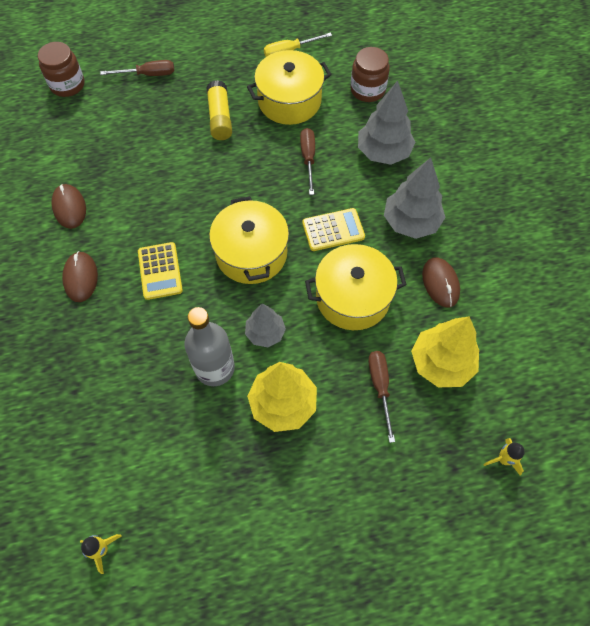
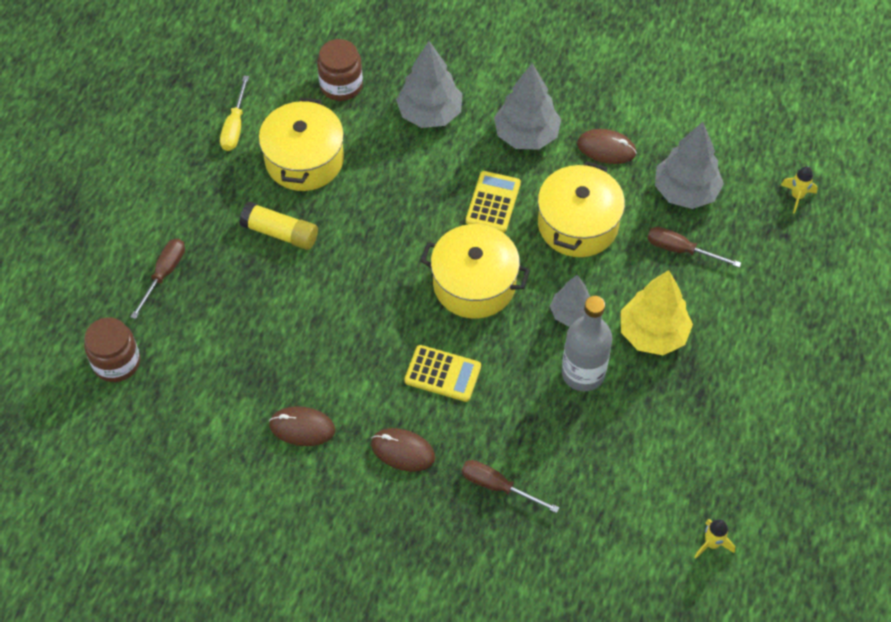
camera: 60 degrees left, 5 degrees down
(308, 158) = (392, 180): brown screwdriver -> brown screwdriver (497, 486)
(441, 363) = (685, 191): yellow tree -> grey tree

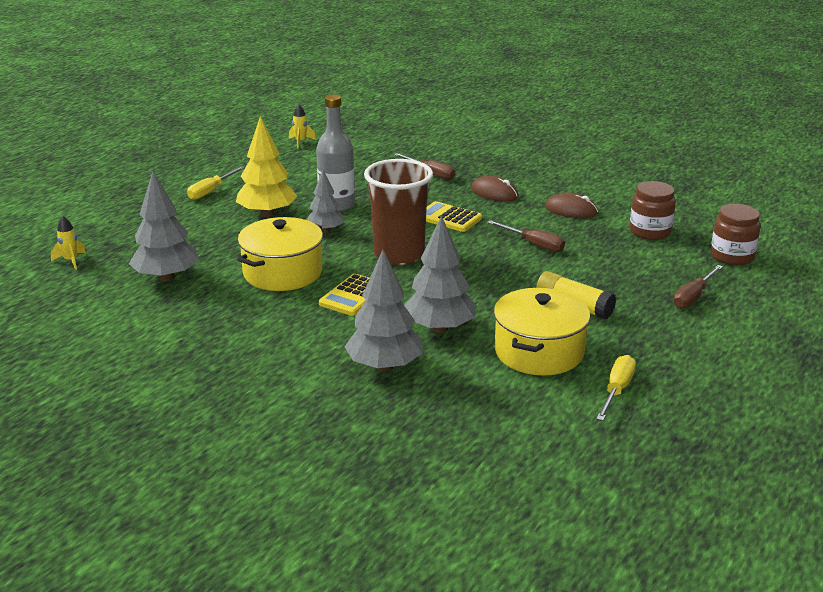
camera: 165 degrees left, 30 degrees down
(341, 85) = (479, 407): brown jar -> brown jar (650, 231)
(474, 284) = (399, 254): yellow pot -> brown cup
(526, 135) = (289, 334): grey tree -> grey tree (439, 328)
(606, 148) = (215, 314): brown mouse -> none
(681, 250) = (204, 248): brown screwdriver -> brown screwdriver (533, 244)
(748, 371) = (211, 191): none -> yellow screwdriver

